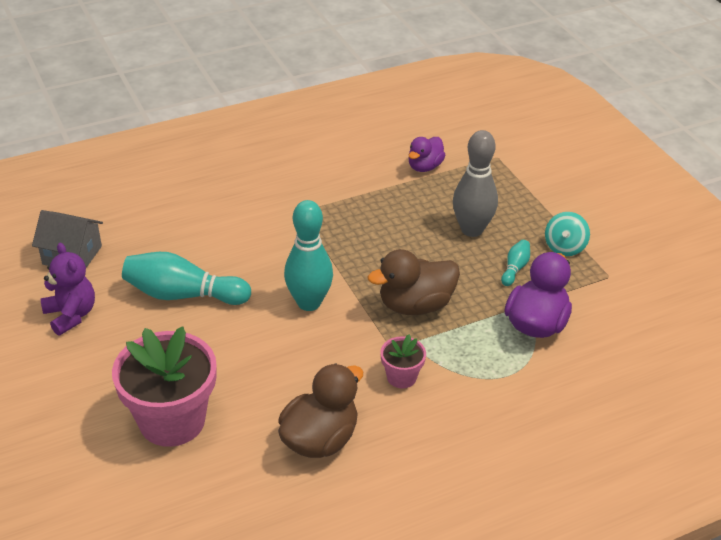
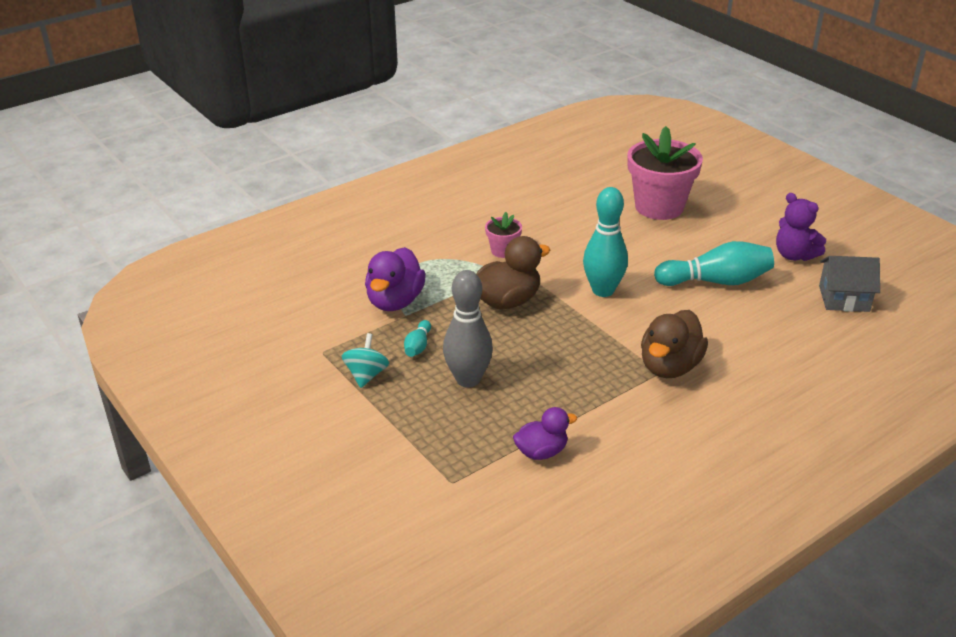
camera: 170 degrees right, 5 degrees down
(320, 439) = (549, 210): brown duck -> brown duck (670, 367)
(424, 167) = (541, 452): purple duck -> purple duck turned 45 degrees clockwise

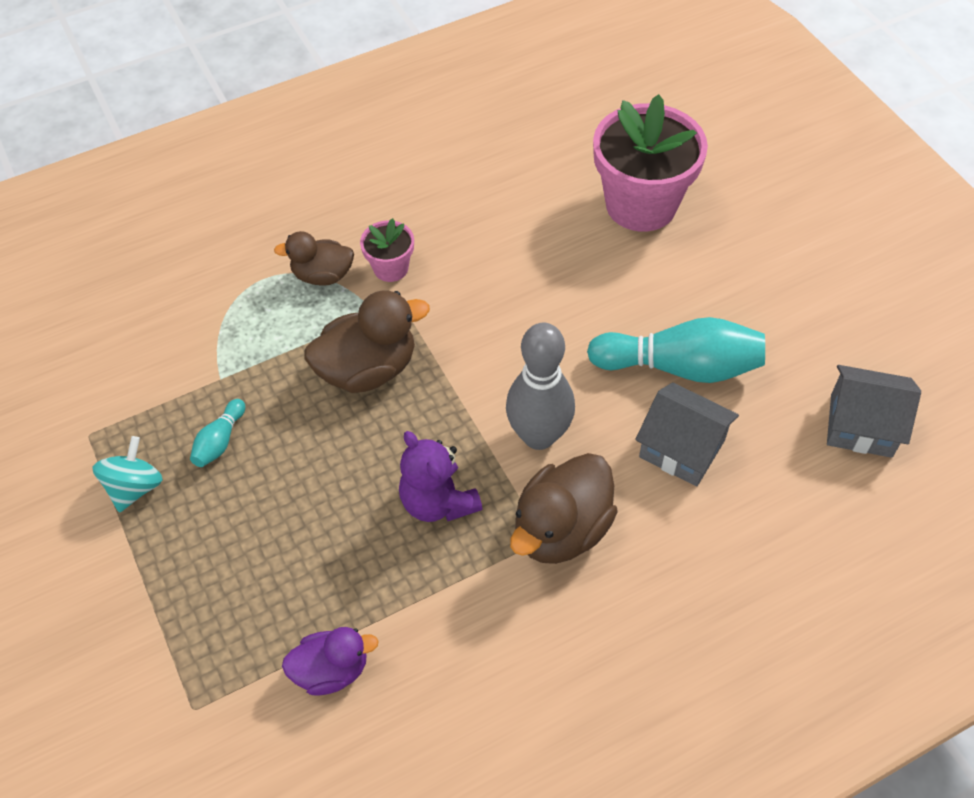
camera: 10 degrees right, 20 degrees up
(395, 301) = (213, 350): purple duck -> none
(457, 258) = (322, 275): none -> brown duck
(468, 379) = (270, 515): grey bowling pin -> grey bowling pin (539, 436)
(603, 290) = (510, 364): turquoise bowling pin -> none
(733, 320) = (682, 448): none -> grey house
(794, 255) = (813, 327): purple teddy bear -> purple teddy bear (438, 502)

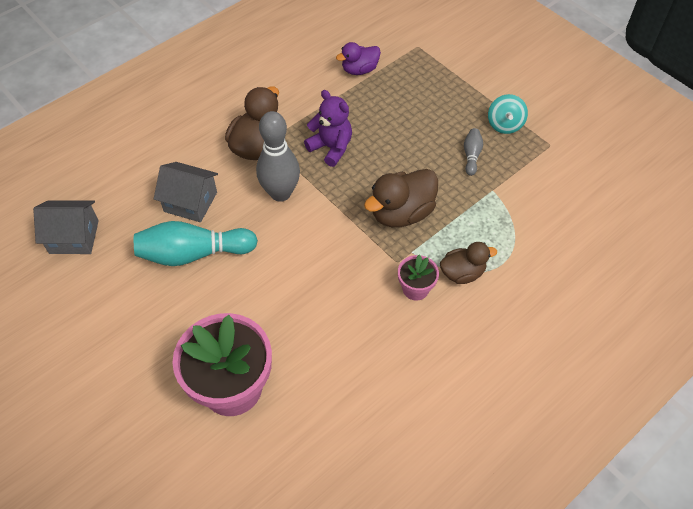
camera: 165 degrees right, 0 degrees up
(220, 441) = (471, 156): turquoise bowling pin -> grey bowling pin

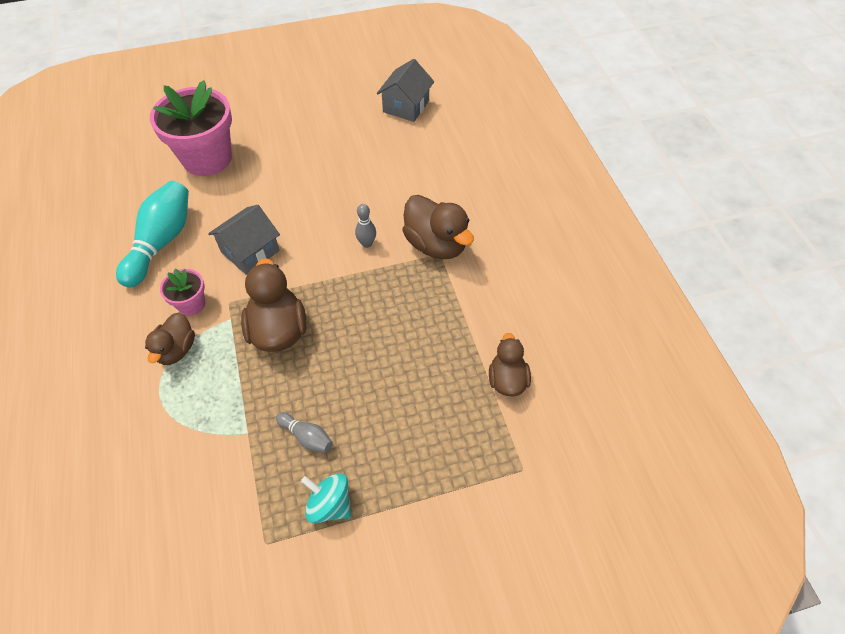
camera: 115 degrees right, 0 degrees up
(190, 202) = (397, 179): grey house -> grey house (250, 251)
(194, 254) = (341, 168): turquoise bowling pin -> turquoise bowling pin (161, 242)
(280, 193) = (367, 243): grey bowling pin -> grey bowling pin, size x0.48
(331, 148) = (399, 304): purple teddy bear -> none
(359, 70) = (507, 380): purple duck -> brown duck

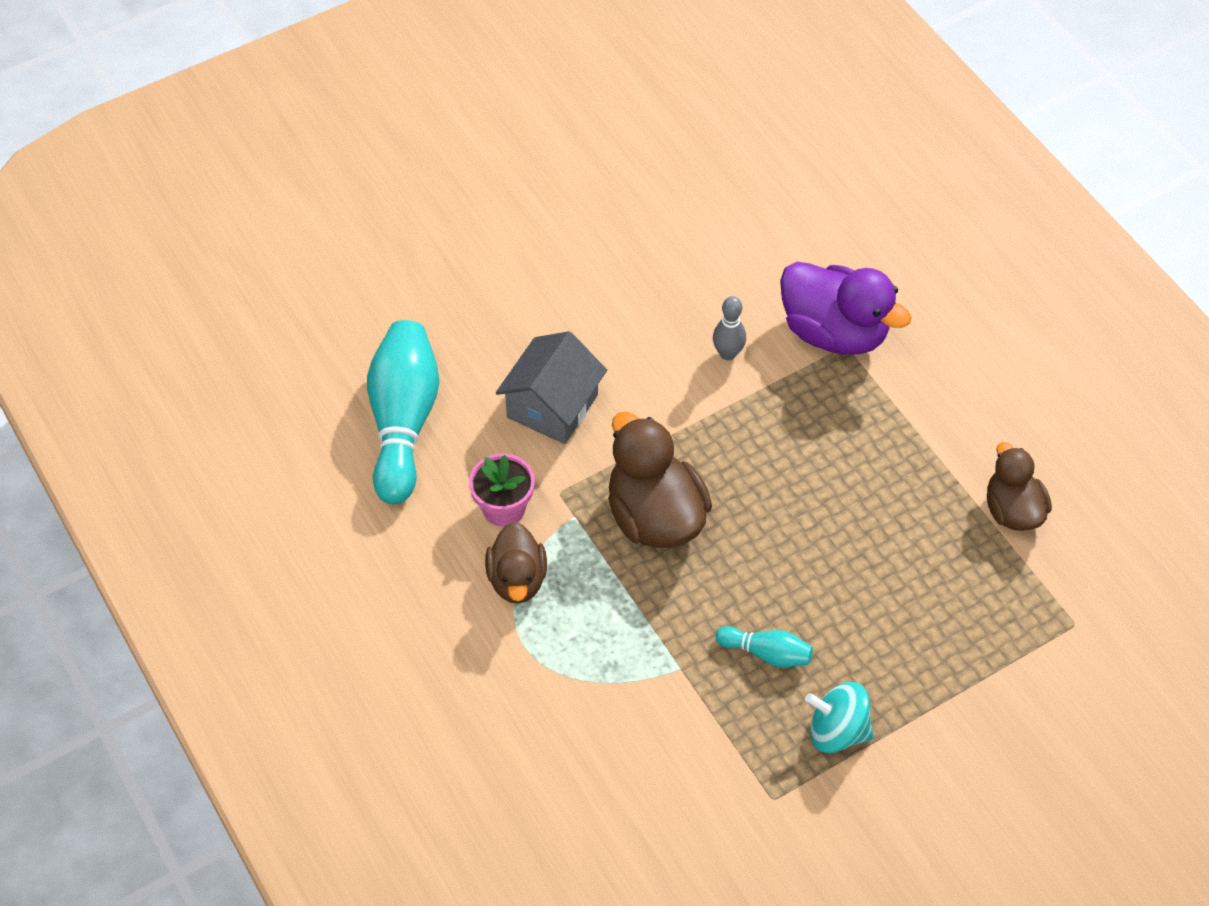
camera: 15 degrees left, 0 degrees up
(207, 158) = (402, 265): pink flower pot -> none
(307, 437) = (766, 653): grey bowling pin -> turquoise bowling pin
(406, 106) = (690, 102): grey house -> none
(436, 245) = (834, 332): brown duck -> purple duck

